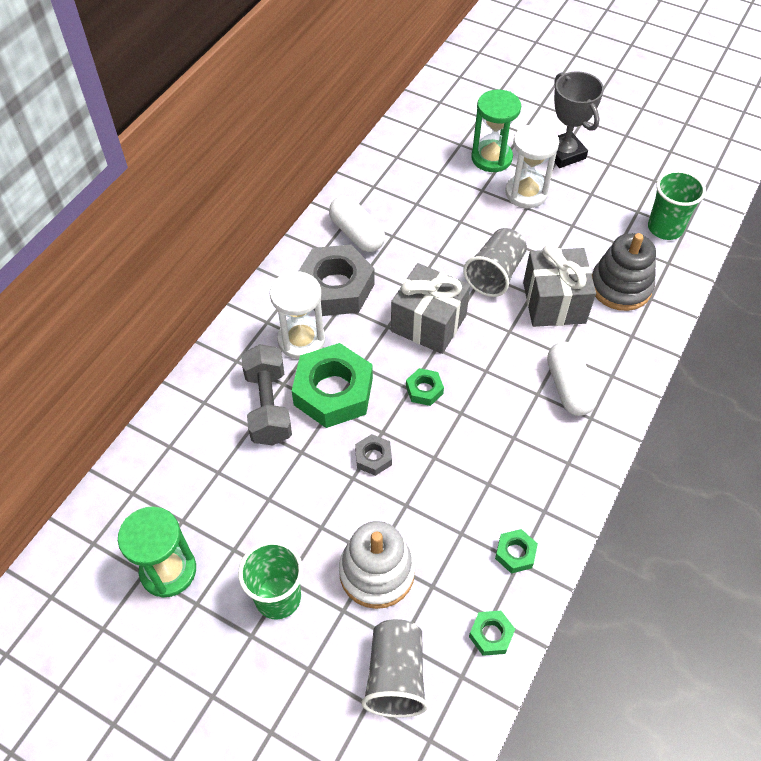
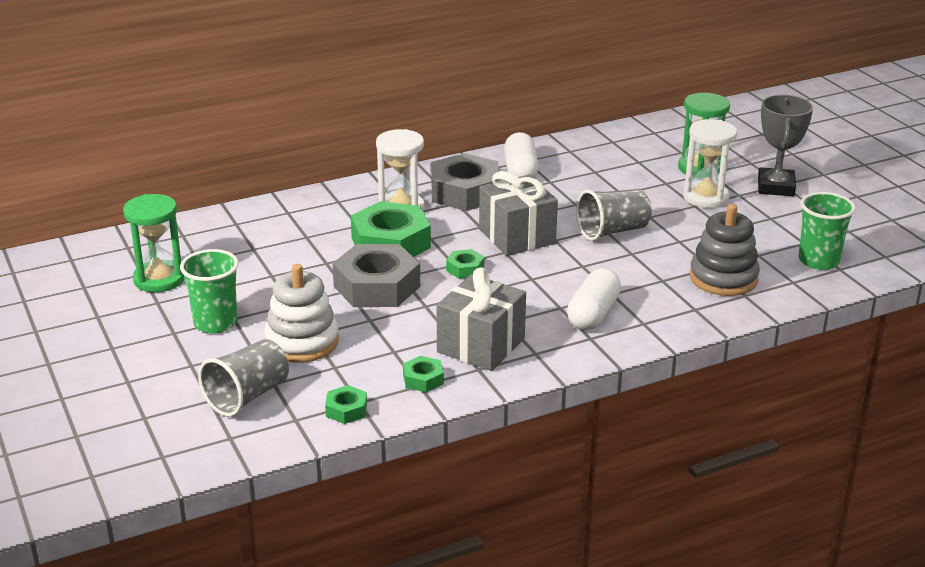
camera: 35 degrees right, 25 degrees down
(268, 406) = (332, 231): grey dumbbell -> none
(373, 457) = (377, 286): grey nut -> grey nut, size x2.19
(554, 302) = (645, 265): grey gift -> grey gift (481, 345)

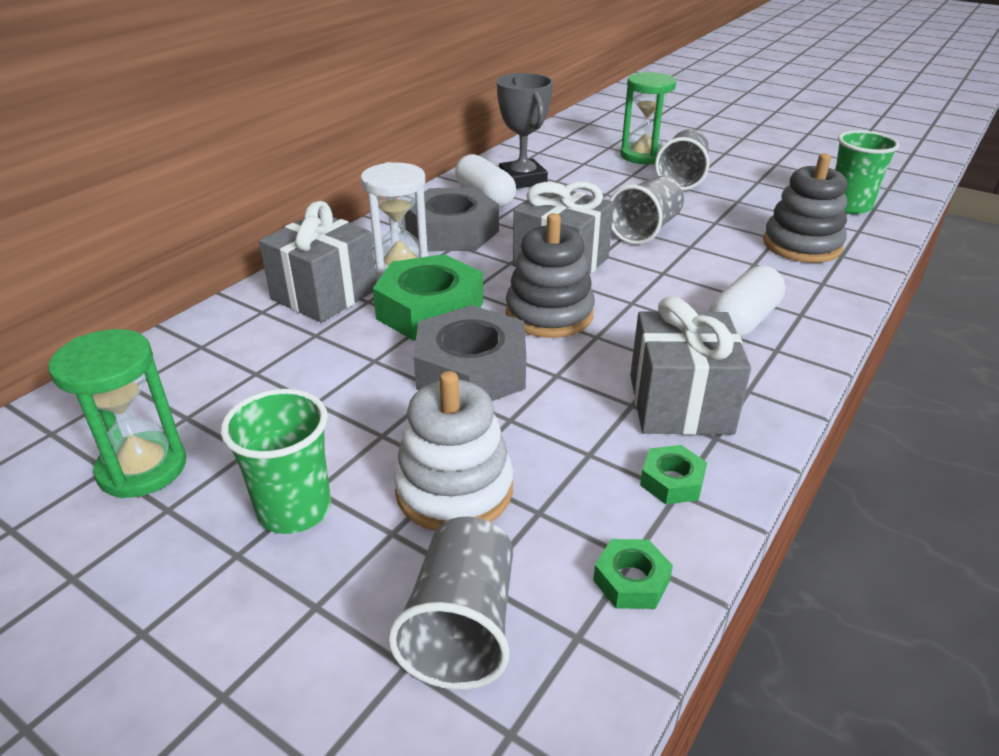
camera: 30 degrees left, 5 degrees up
(334, 212) = (324, 294): none -> grey gift
(465, 269) = (549, 314): green nut -> grey stacking toy
(593, 314) = (743, 321): white capsule -> white capsule turned 45 degrees clockwise
(705, 197) = (682, 178): white hourglass -> grey cup
(776, 187) = (724, 156): grey trophy -> grey trophy (522, 179)

